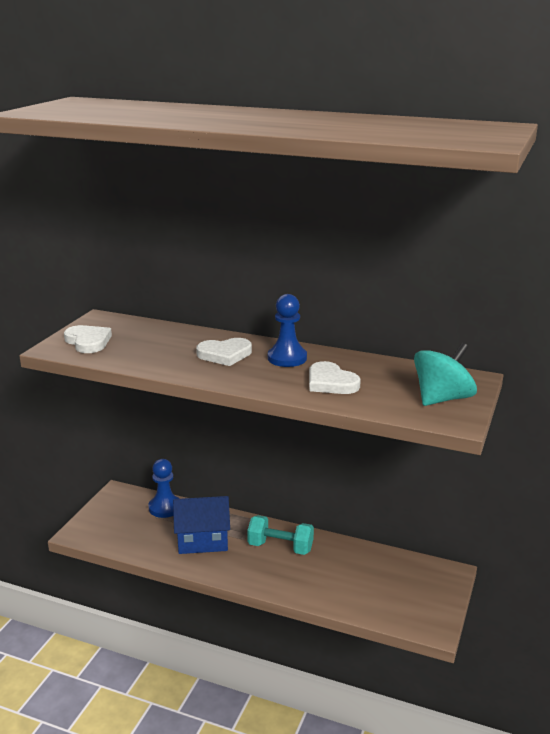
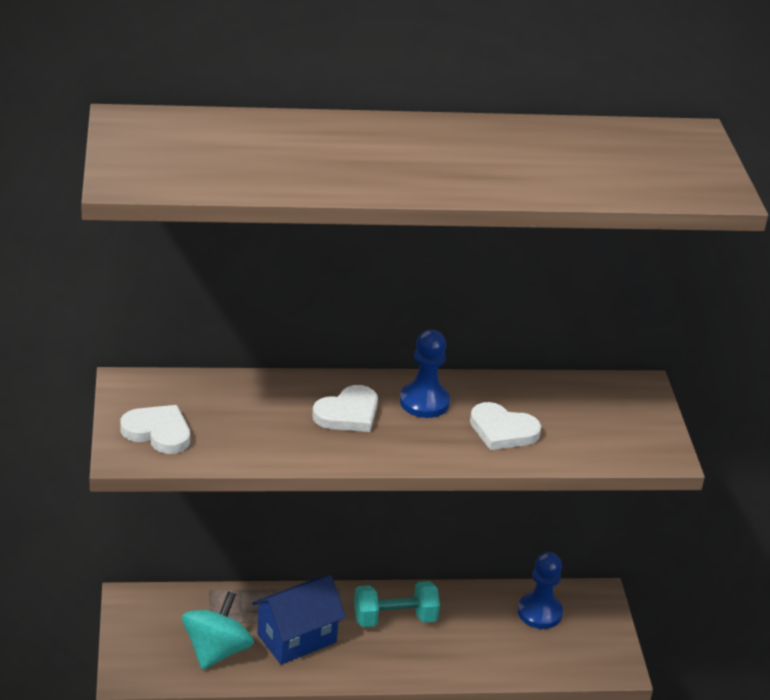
camera: 30 degrees left, 10 degrees up
(165, 507) = (212, 604): blue pawn -> blue pawn (539, 612)
(442, 399) = (631, 426): turquoise spinning top -> turquoise spinning top (217, 651)

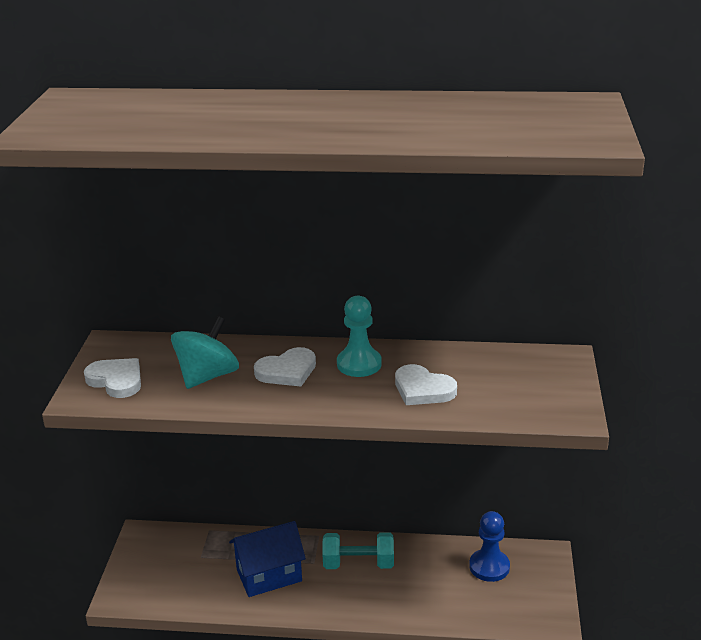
camera: 15 degrees right, 5 degrees down
(217, 651) = (198, 582): turquoise spinning top -> turquoise spinning top (207, 376)
(424, 402) = (359, 364): blue pawn -> turquoise pawn

